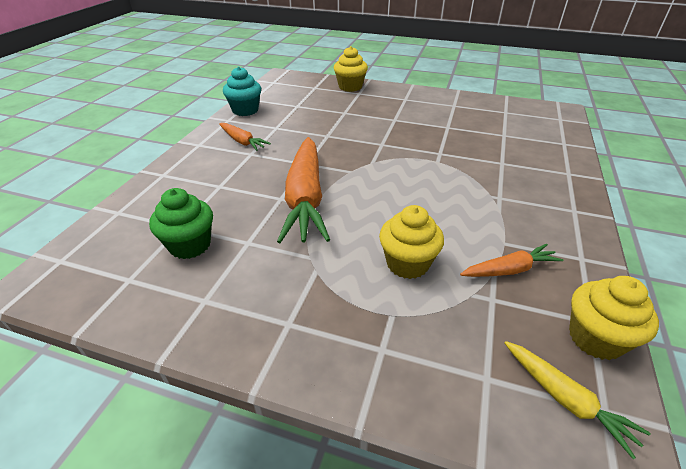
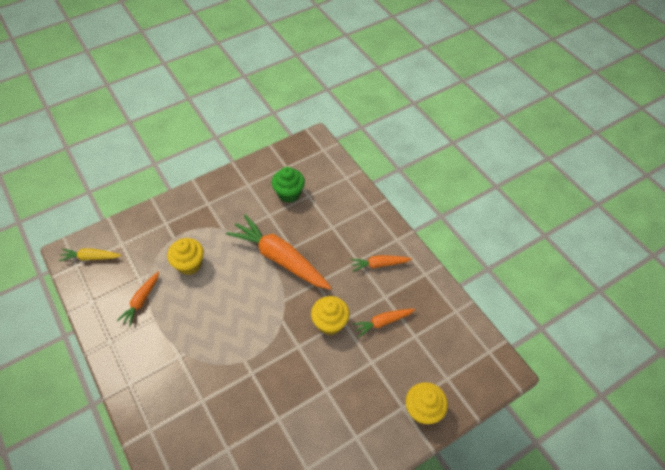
camera: 130 degrees right, 15 degrees up
(245, 110) = (434, 293): turquoise cupcake -> none
(303, 120) = (382, 322): none -> orange carrot
(595, 338) = (88, 293): yellow cupcake -> yellow cupcake (330, 323)

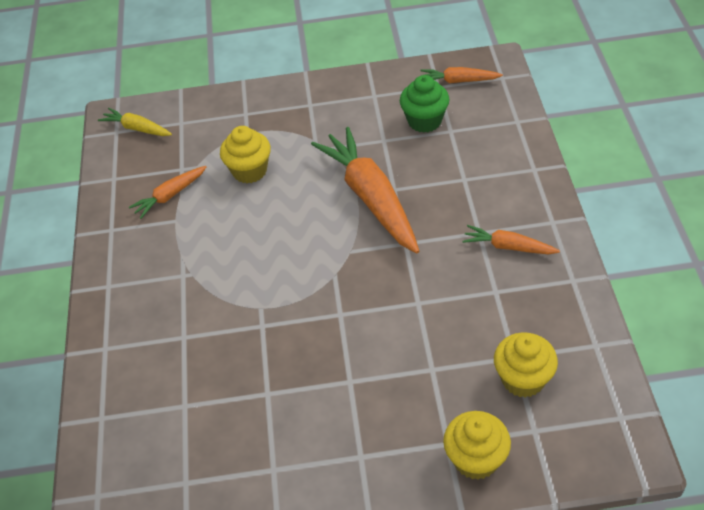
camera: 30 degrees right, 5 degrees down
(330, 323) = (398, 300): yellow cupcake -> yellow cupcake (523, 379)
(382, 322) = (474, 323): orange carrot -> orange carrot (458, 81)

